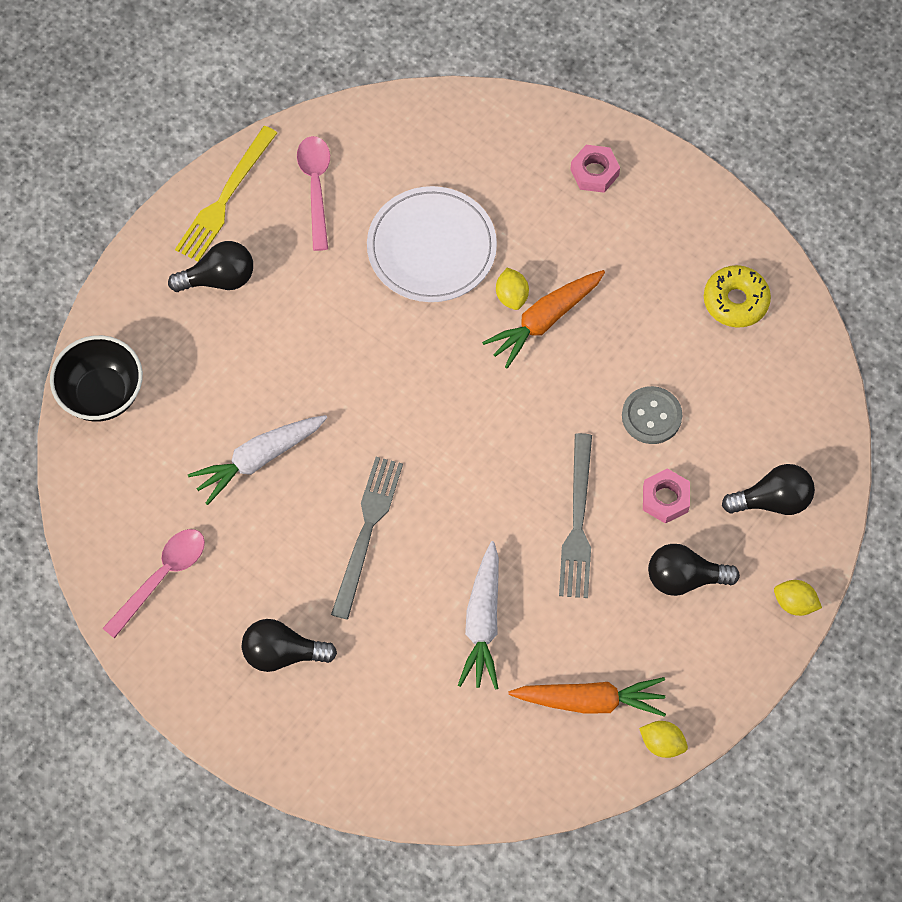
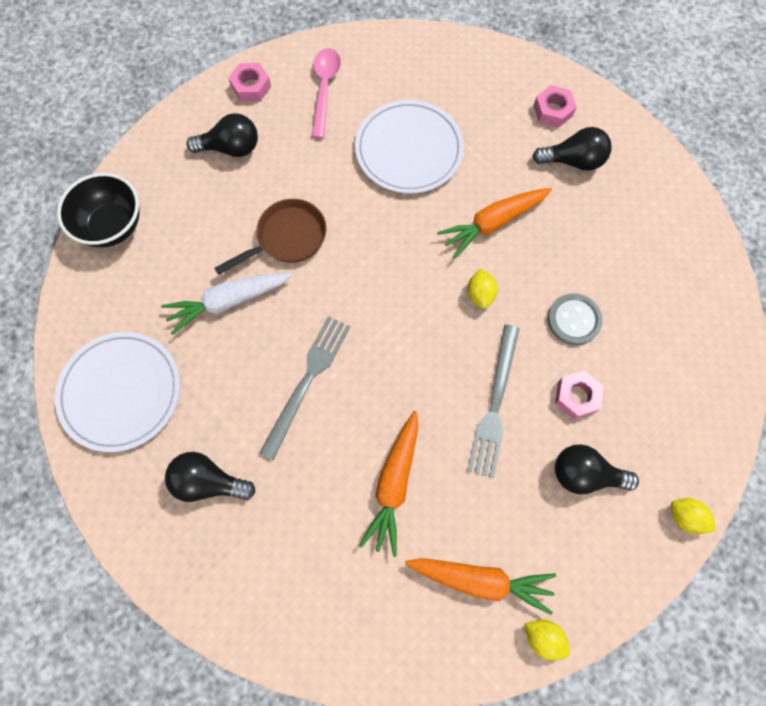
camera: 10 degrees right, 5 degrees up
(162, 577) = (121, 392): pink spoon -> white plate
(225, 198) = (251, 86): yellow fork -> pink nut
(310, 376) = (287, 238): none -> brown pan
(483, 622) = (394, 484): white carrot -> orange carrot
(511, 296) = (468, 199): yellow lemon -> yellow lemon (480, 294)
(735, 301) = (659, 232): yellow donut -> none
(772, 500) = (674, 414): black light bulb -> black light bulb (573, 161)

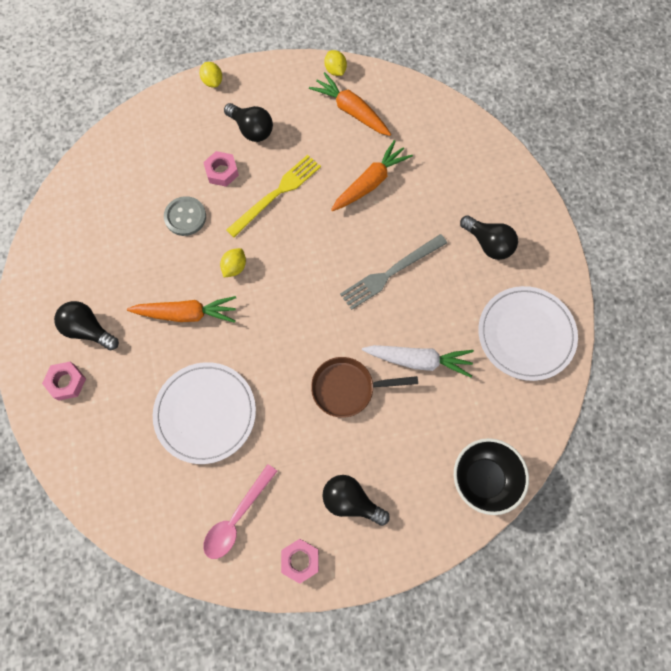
camera: 150 degrees left, 0 degrees up
(495, 404) = (276, 194): grey fork -> yellow fork

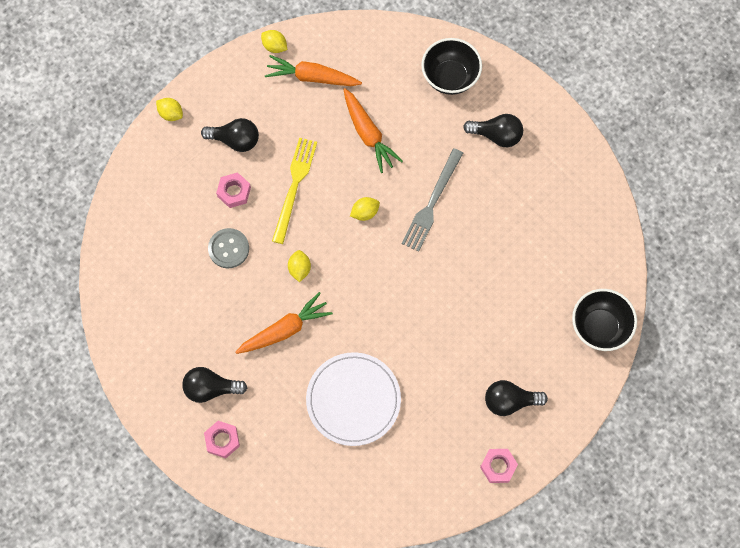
camera: 30 degrees left, 0 degrees up
(236, 518) = (430, 464): pink spoon -> none
(324, 249) = (365, 212): none -> yellow lemon
(348, 388) = (454, 316): brown pan -> none
(370, 183) = (368, 134): orange carrot -> orange carrot turned 135 degrees clockwise
(418, 360) = (497, 263): white carrot -> none
(475, 171) = (450, 77): none -> black bowl
(526, 334) = (568, 195): white plate -> none

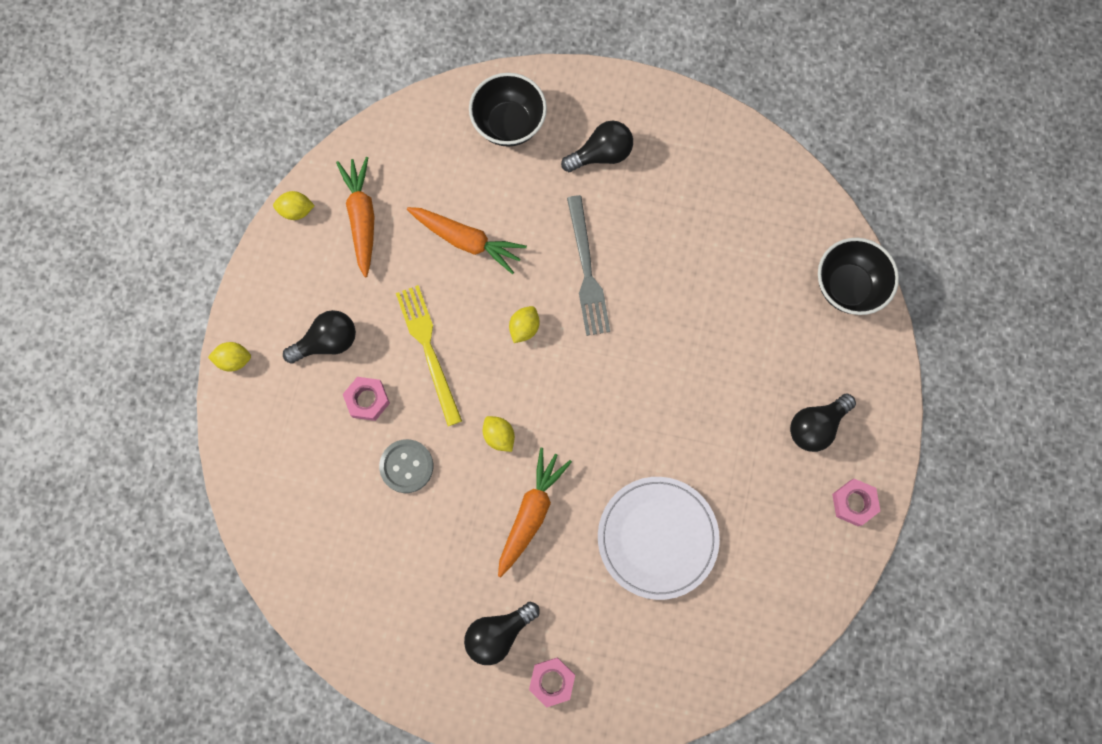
camera: 35 degrees left, 5 degrees up
(312, 77) = (362, 218): orange carrot -> orange carrot turned 105 degrees clockwise

